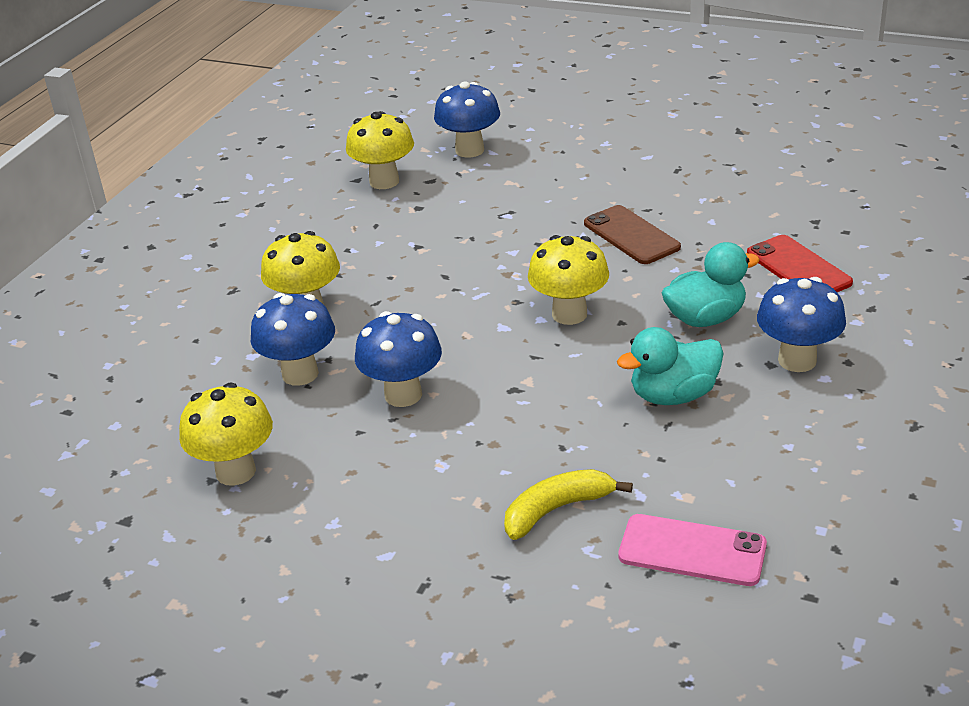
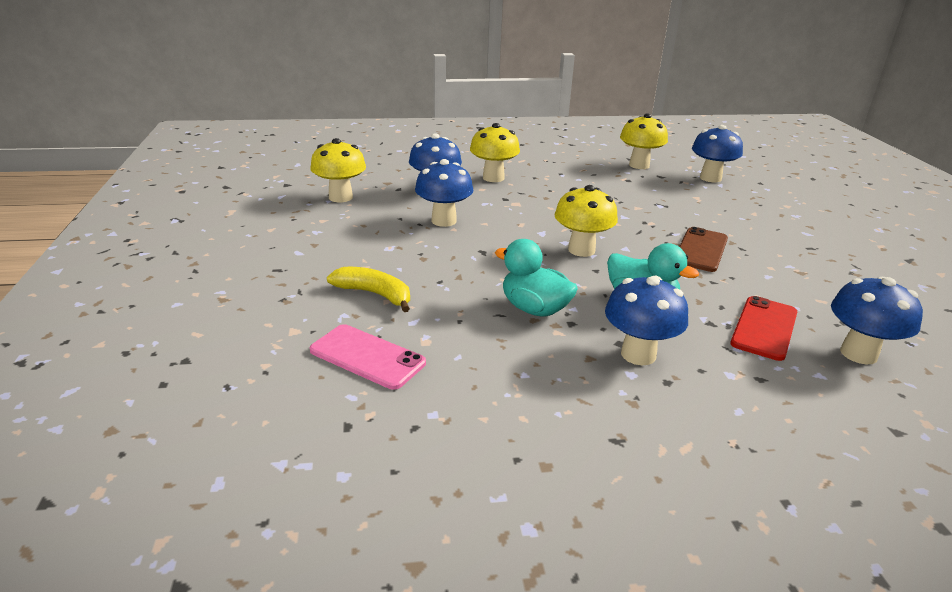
camera: 55 degrees right, 5 degrees down
(692, 550) = (367, 356): pink phone -> pink phone turned 45 degrees counterclockwise
(865, 239) = (858, 354): none -> blue mushroom

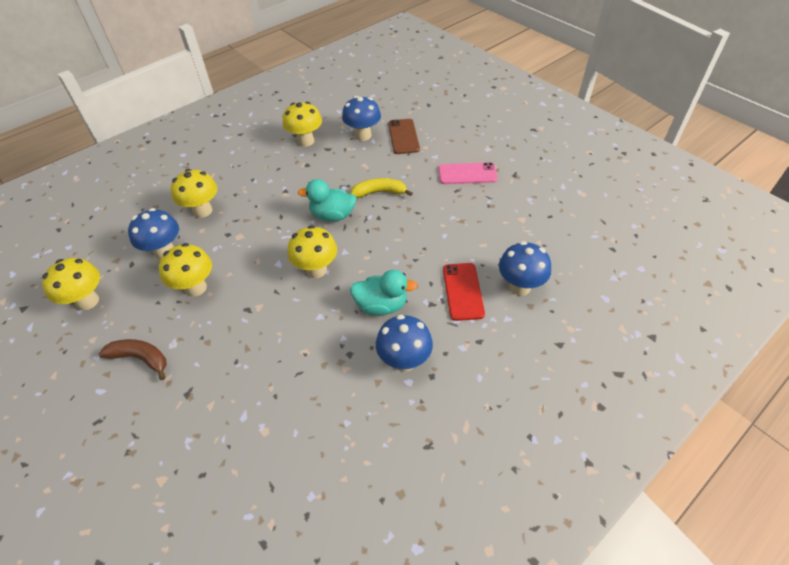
camera: 30 degrees left, 20 degrees up
(352, 246) = (140, 358): none -> brown banana
(367, 356) = (234, 472): pink phone -> pink phone (467, 174)
(375, 294) = (196, 404): yellow banana -> yellow banana (379, 192)
(444, 221) = (196, 288): blue mushroom -> yellow mushroom
(534, 309) = (318, 353): turquoise duck -> turquoise duck (332, 215)
(701, 250) = (393, 228): brown phone -> brown phone (403, 136)

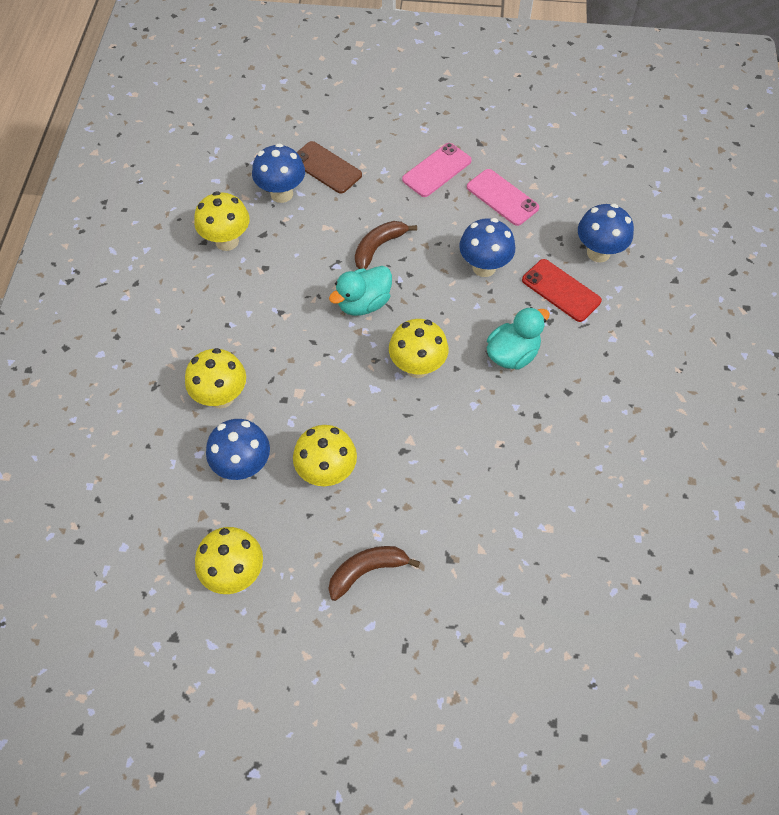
camera: 45 degrees left, 10 degrees up
(379, 192) = (378, 247): yellow banana -> brown banana
(404, 361) = (584, 385): blue mushroom -> blue mushroom (484, 267)
(491, 213) = (502, 197): none -> pink phone

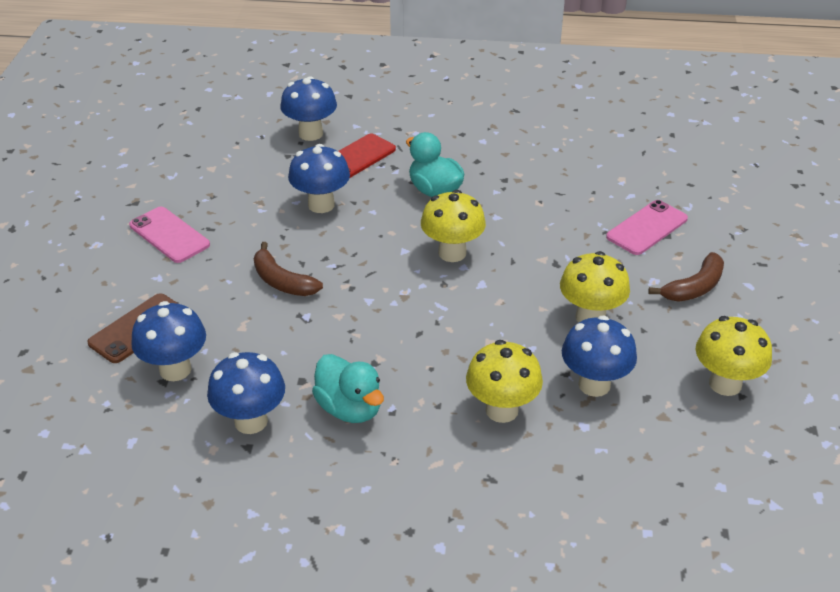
camera: 90 degrees left, 20 degrees down
(227, 241) = (251, 421): yellow mushroom -> blue mushroom
(363, 303) = (365, 293): turquoise duck -> turquoise duck (350, 408)
(367, 571) = (694, 287): brown banana -> brown banana turned 105 degrees counterclockwise
(502, 197) = (223, 189): pink phone -> pink phone (647, 228)

